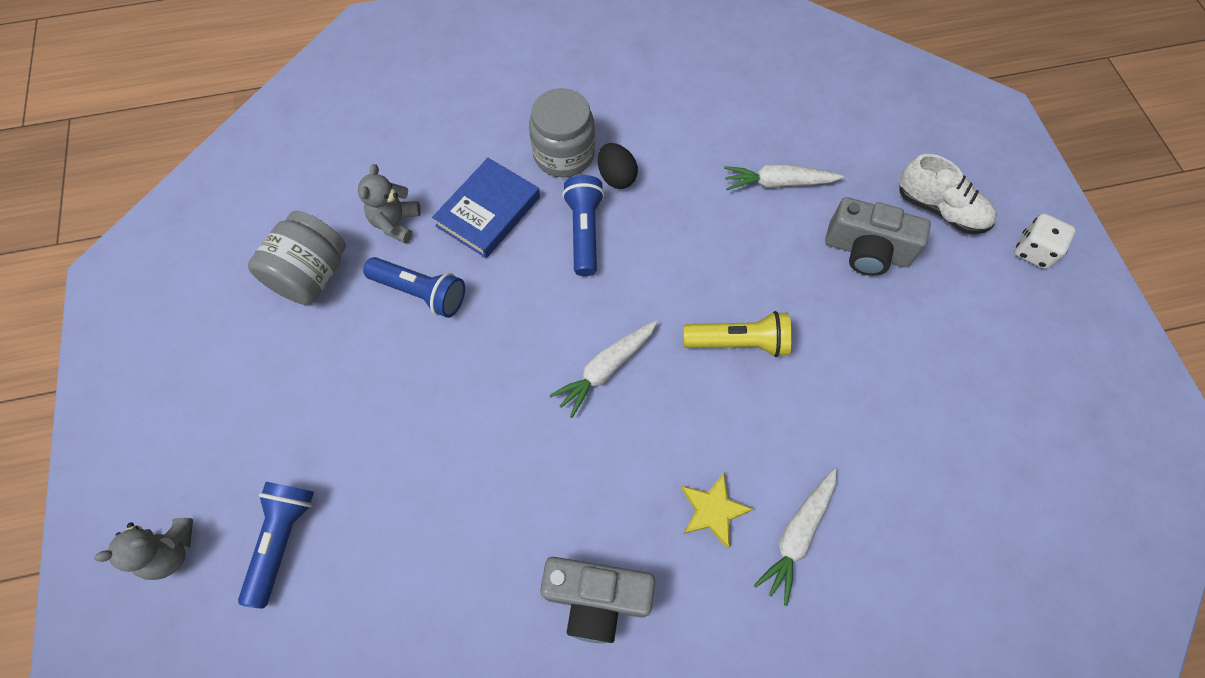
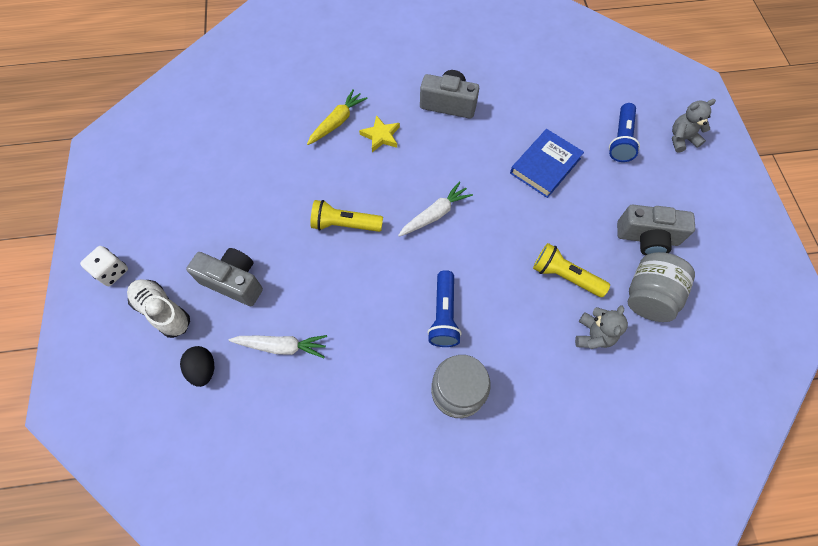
camera: 175 degrees left, 0 degrees up
(289, 357) = (647, 238): none -> grey camera
(421, 293) = (564, 276): blue flashlight -> yellow flashlight
(488, 211) = (520, 339): blue book -> blue book (545, 166)
(616, 177) = (414, 363): black egg -> black egg (203, 369)
(797, 535) = (337, 122): white carrot -> yellow carrot

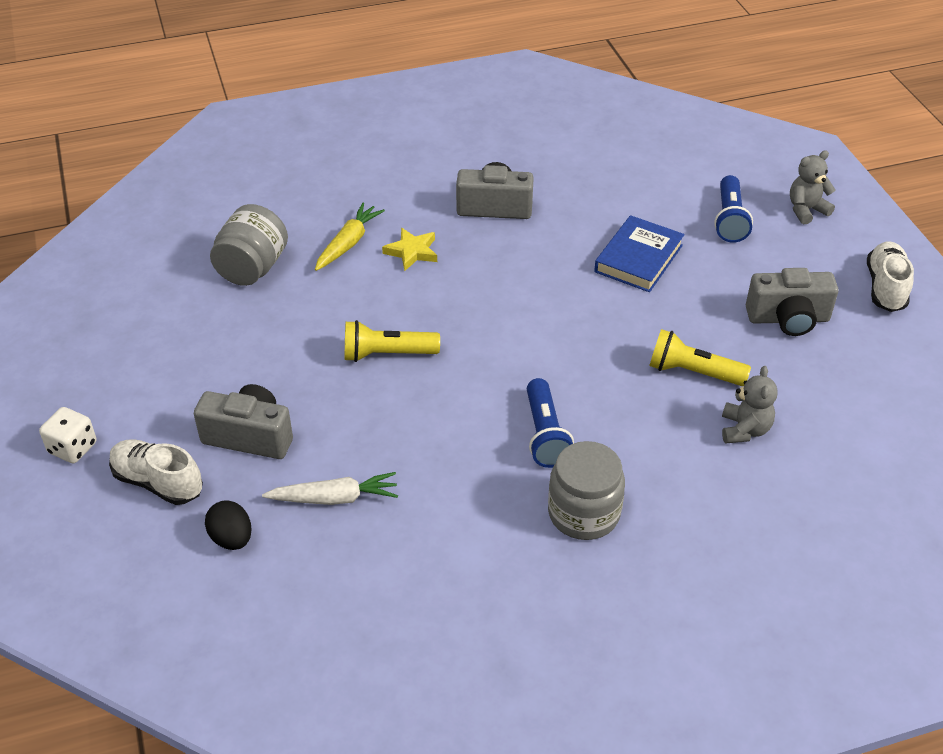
camera: 10 degrees left, 20 degrees down
(435, 214) = (506, 328): white carrot -> none
(648, 296) = (804, 379): grey jar -> grey jar (252, 268)
(729, 220) = (885, 287): none -> white shoe

